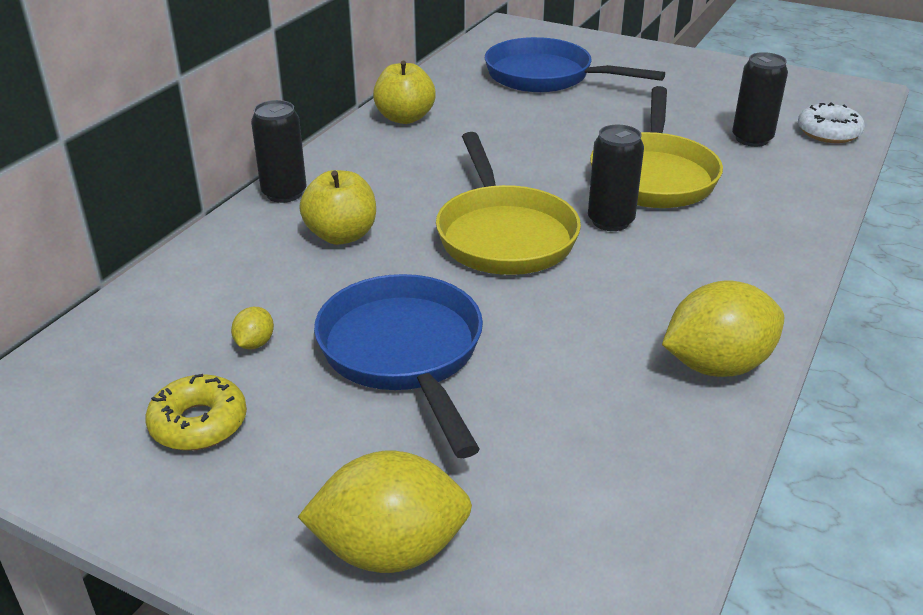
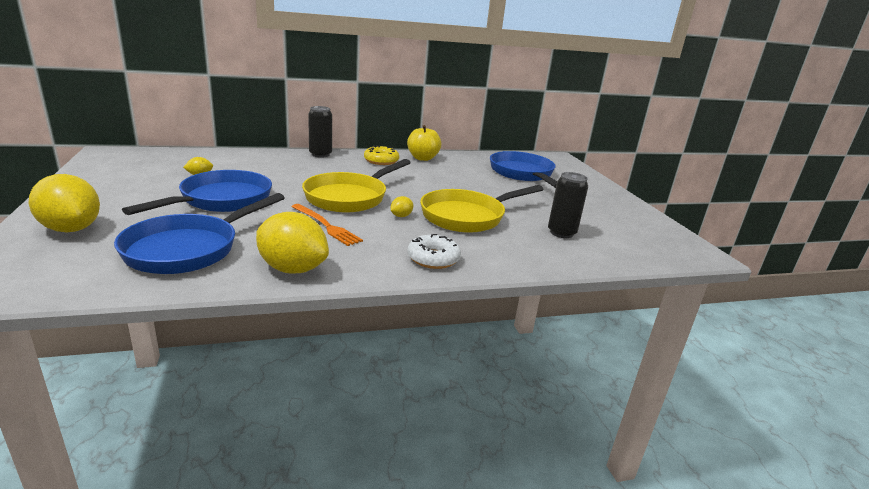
camera: 45 degrees right, 10 degrees down
(199, 423) = (134, 180): yellow donut -> yellow donut (381, 161)
(341, 235) = (302, 170): yellow apple -> none
(581, 438) = (189, 249): none -> blue pan
(594, 291) = (326, 226): none -> orange fork
(610, 221) = (401, 216): black can -> yellow lemon
(828, 132) = (619, 253): white donut -> white donut (433, 259)

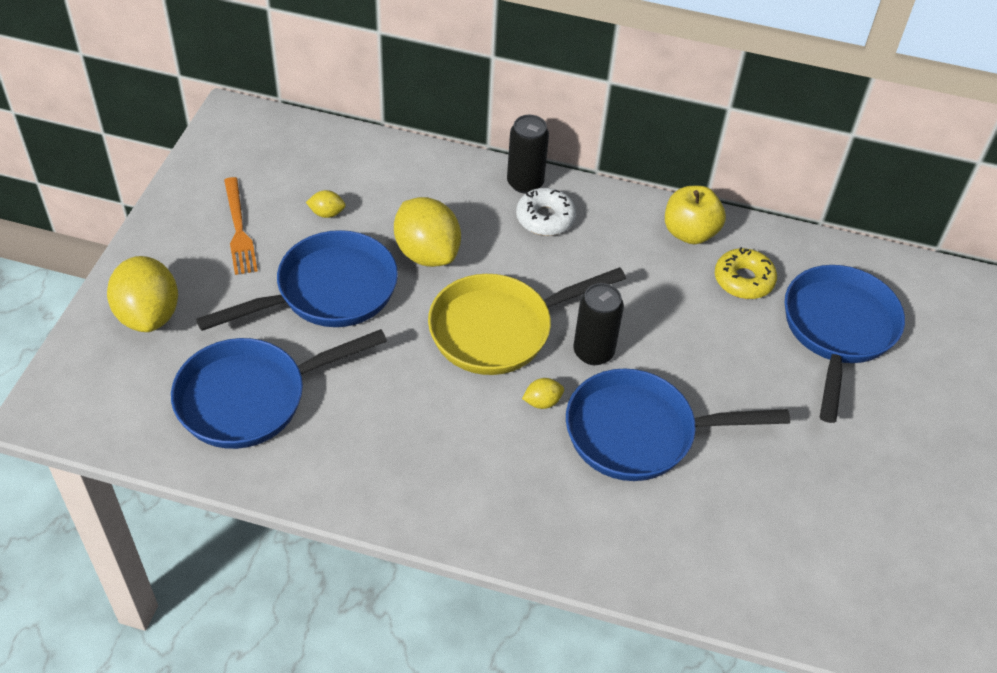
camera: 30 degrees right, 25 degrees up
(292, 269) = (343, 478): yellow lemon -> yellow lemon (427, 253)
(326, 226) = (428, 396): orange fork -> orange fork (239, 229)
(381, 161) = (611, 227): yellow donut -> yellow donut (743, 280)
(433, 259) = (521, 517): white donut -> white donut (545, 218)
(467, 216) = (640, 433): yellow pan -> blue pan
(561, 233) = (755, 522): black can -> black can (593, 352)

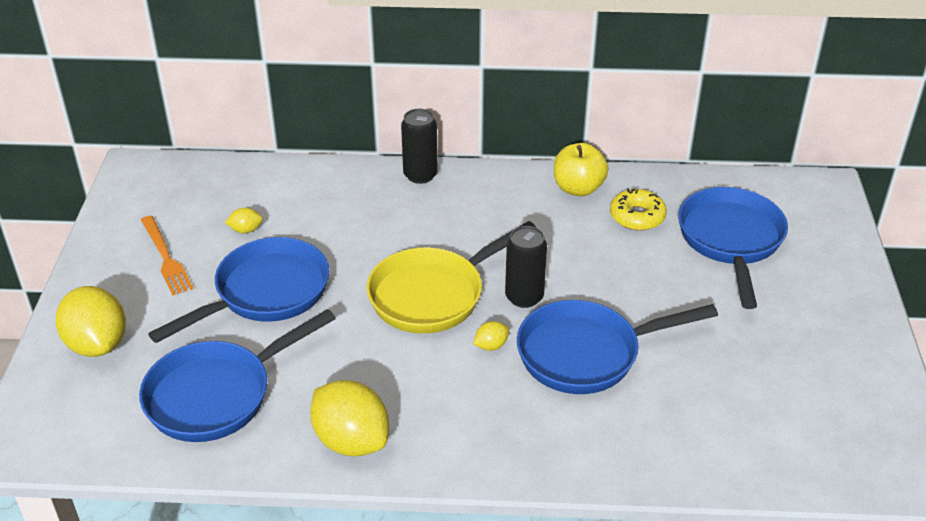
camera: 10 degrees left, 10 degrees down
(427, 253) = (348, 246): yellow lemon -> yellow lemon (351, 441)
(545, 218) = (447, 199): white donut -> none

